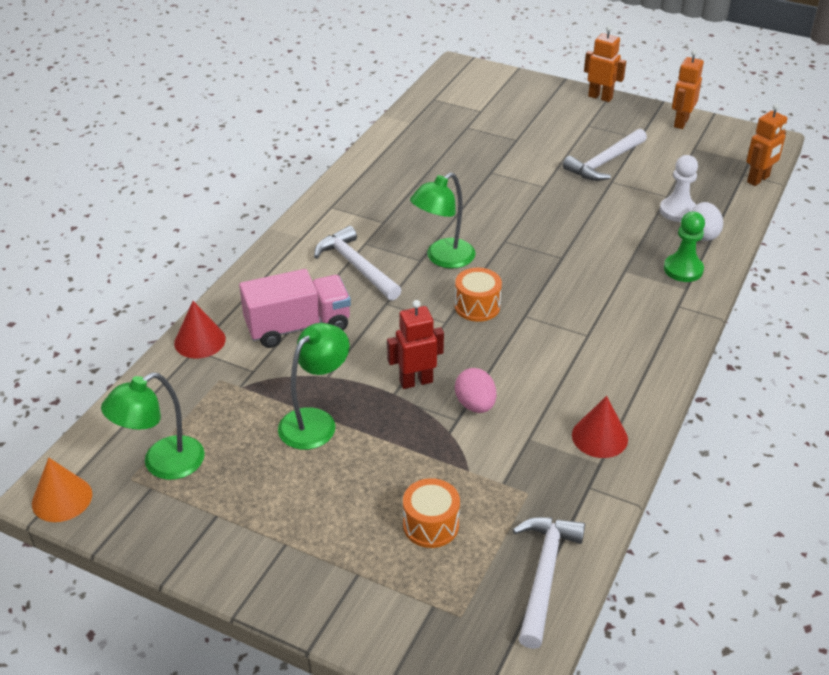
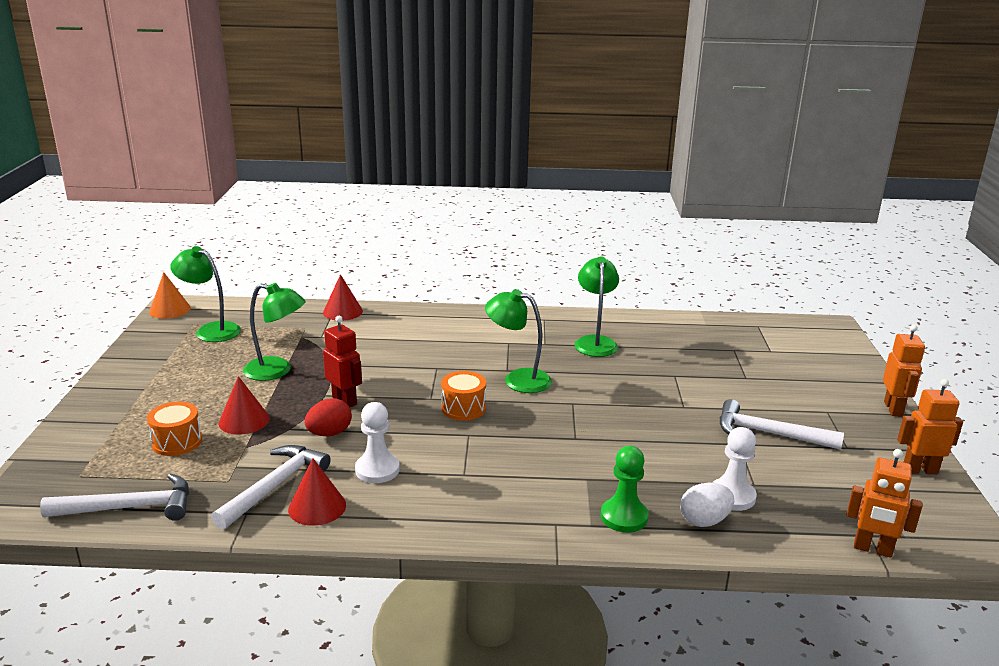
camera: 65 degrees right, 15 degrees down
(298, 326) = (382, 340): pink truck -> none
(356, 266) = (474, 345): white hammer -> white hammer (275, 486)
(401, 192) = (595, 342): none -> green lamp
(414, 464) = (244, 420): none -> red cone
(475, 405) = (329, 433): pink egg -> red egg
(556, 386) = (377, 470): none -> white pawn

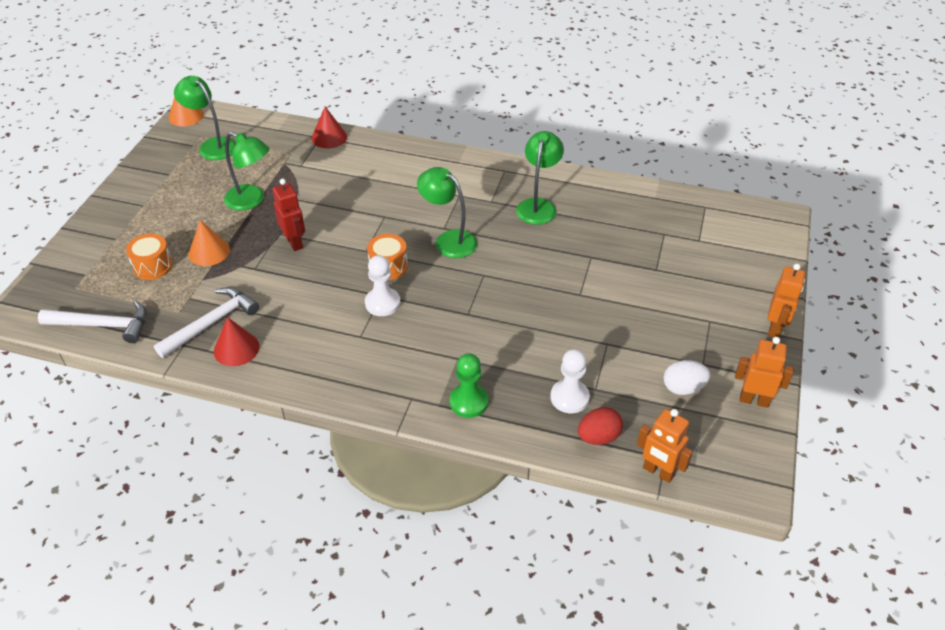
camera: 15 degrees right, 20 degrees up
(244, 420) = (209, 252): red cone -> orange cone
(329, 433) = (270, 276): red egg -> red egg (598, 437)
(377, 470) = (294, 320): white pawn -> white pawn (382, 303)
(704, 521) = (532, 418): white egg -> white egg (683, 388)
(768, 433) = (640, 337): white hammer -> none

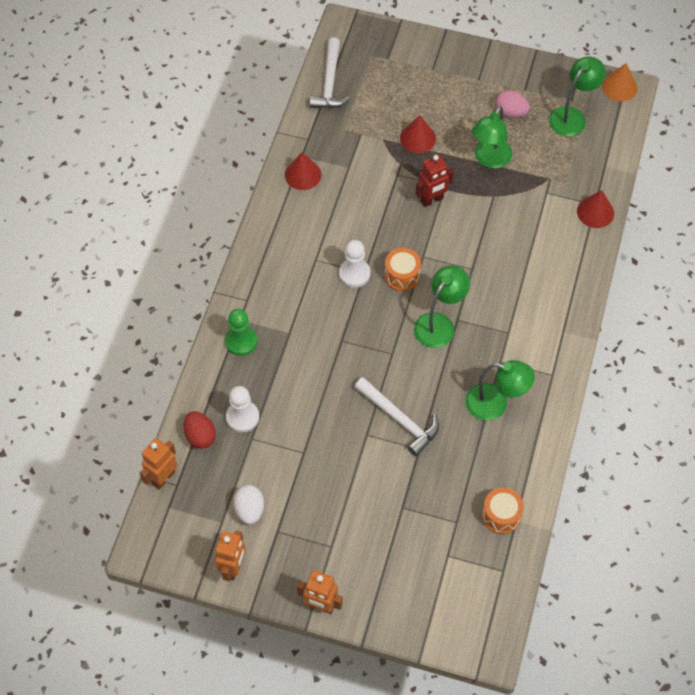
camera: 90 degrees right, 15 degrees up
(153, 266) = (398, 102): orange drum -> orange drum (501, 515)
(195, 184) = (510, 112): none -> pink egg
(209, 252) = (418, 138): orange cone -> red cone
(212, 323) = (331, 154): white hammer -> white hammer (399, 419)

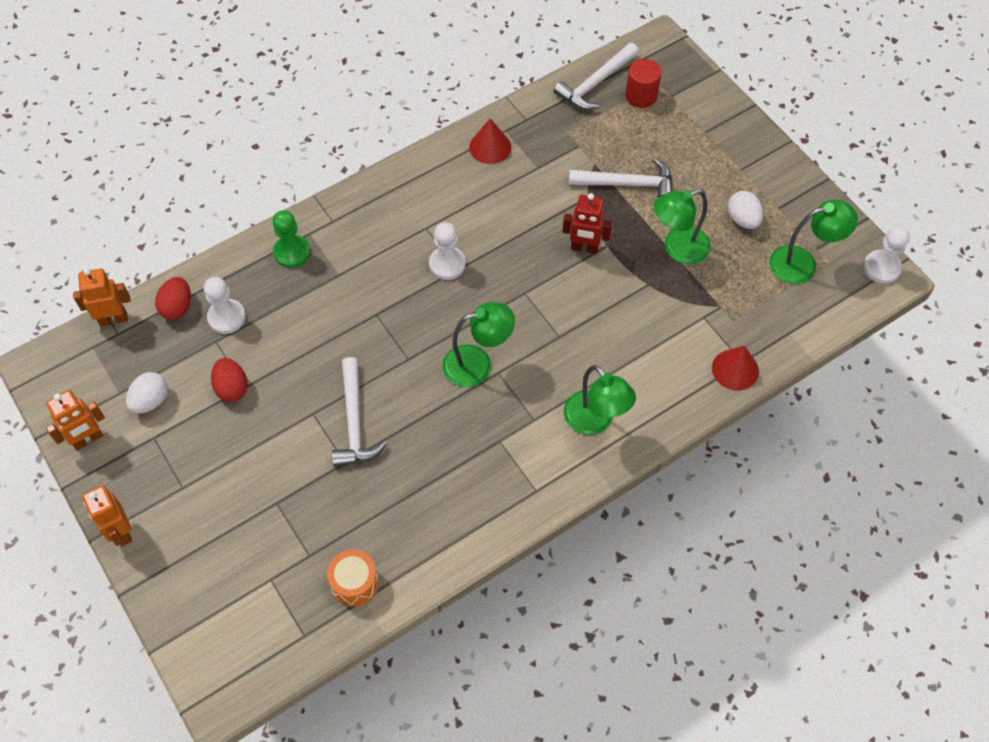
camera: 40 degrees right, 0 degrees up
(296, 459) = (232, 388): none -> red egg
(368, 72) = (641, 96): none -> red cylinder
(402, 275) = (488, 296): orange drum -> none
(418, 138) = (628, 184): red cone -> white hammer
(495, 404) = (454, 476): green lamp -> green lamp (595, 421)
(510, 112) = (743, 219): pink egg -> white egg
(619, 87) = (881, 268): orange cone -> white pawn

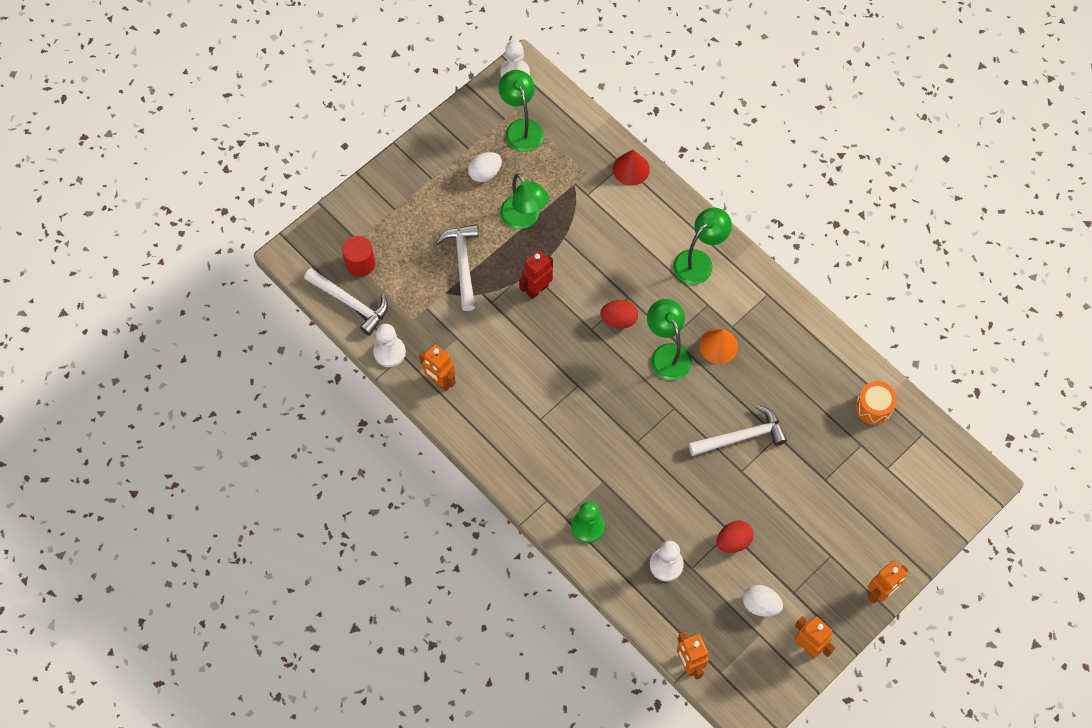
camera: 100 degrees left, 5 degrees up
(177, 307) = (665, 610): red egg -> red egg (619, 320)
(447, 264) = (574, 394): white pawn -> white pawn (389, 352)
(476, 420) = (718, 346): none -> orange cone
(490, 147) = (440, 381): red cone -> orange robot
(584, 248) = (537, 289): red robot -> red robot turned 135 degrees counterclockwise

